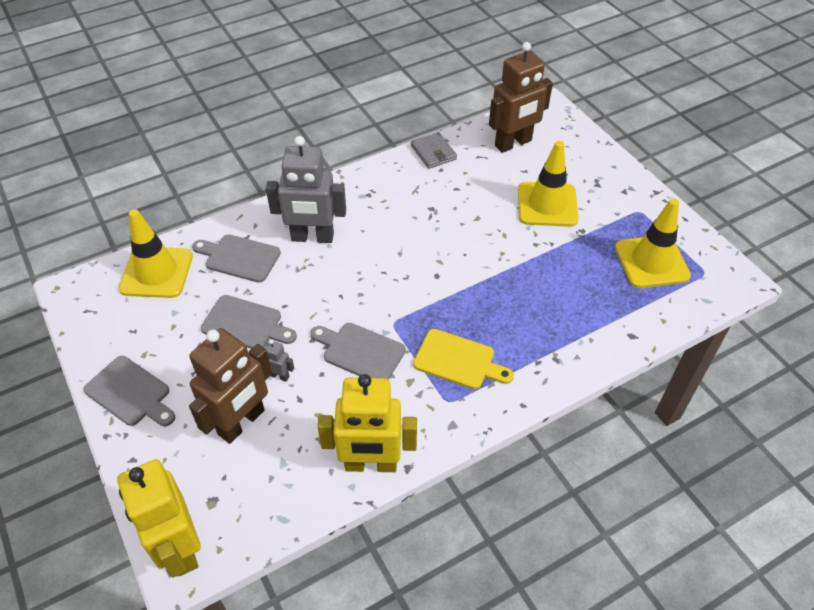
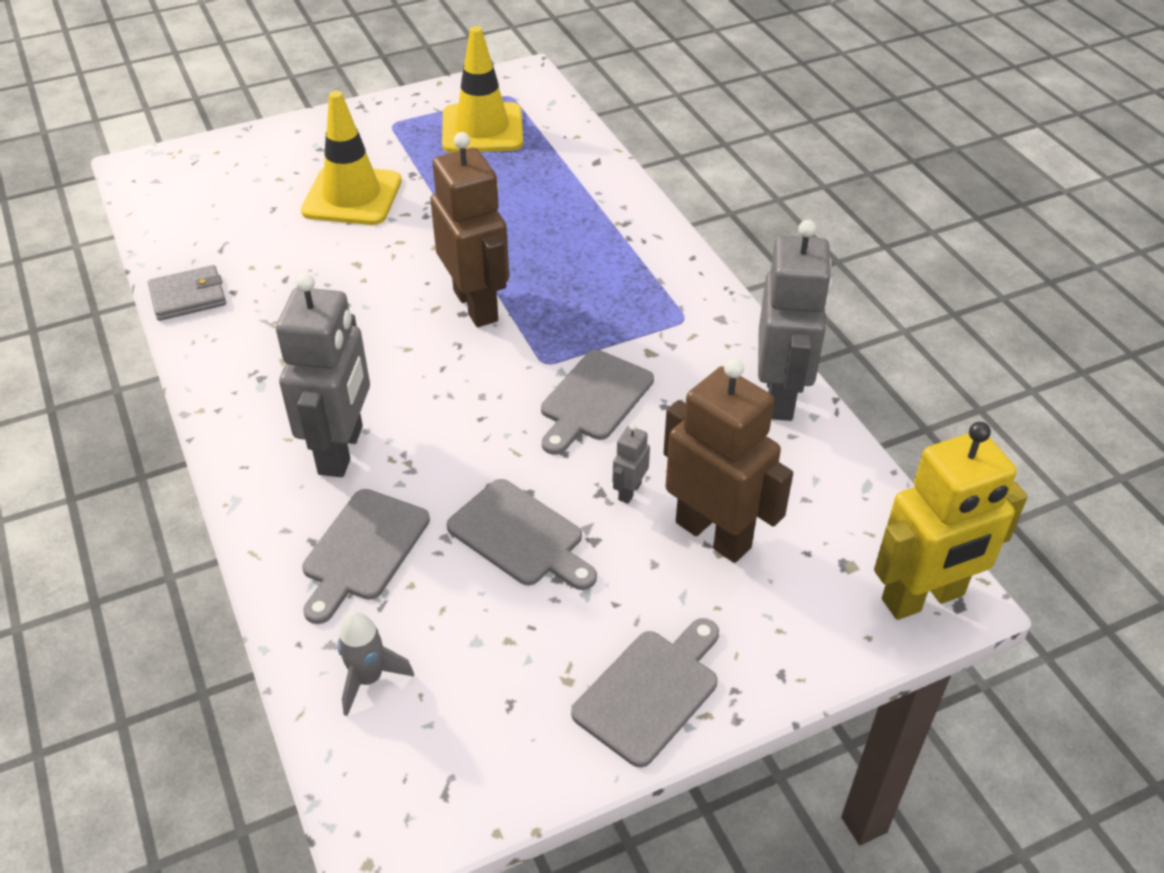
camera: 85 degrees left, 5 degrees down
(156, 272) = (368, 679): yellow traffic cone -> grey rocket
(245, 324) = (520, 536): grey cutting board -> grey cutting board turned 105 degrees clockwise
(371, 464) = (780, 396): yellow robot -> grey robot
(458, 361) = (619, 305): yellow cutting board -> none
(513, 143) = (206, 212): brown robot -> brown robot (476, 305)

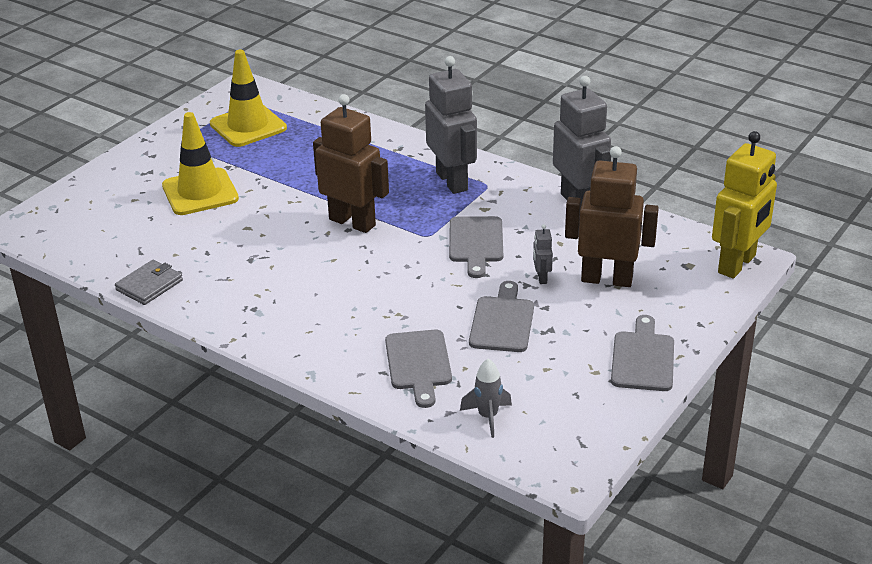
camera: 30 degrees left, 10 degrees down
(342, 450) = (350, 323): grey robot -> grey robot (452, 181)
(520, 536) = (502, 321): grey cutting board -> grey cutting board turned 90 degrees counterclockwise

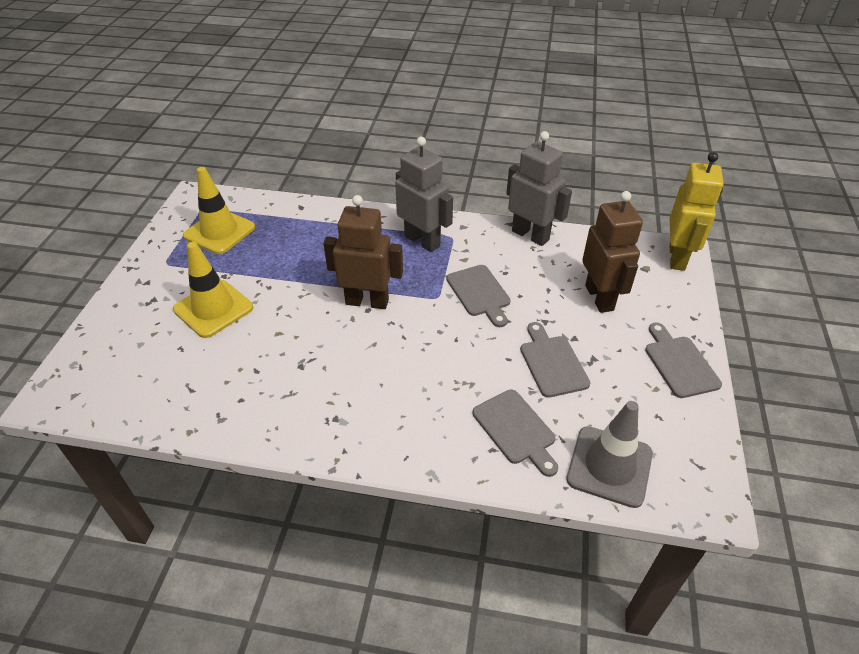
camera: 25 degrees left, 10 degrees up
(149, 285) = (220, 424): grey wallet -> none
(488, 417) = (609, 466): grey rocket -> grey traffic cone
(541, 278) = (552, 311): grey robot -> none
(607, 279) = (599, 298): brown robot -> brown robot turned 90 degrees clockwise

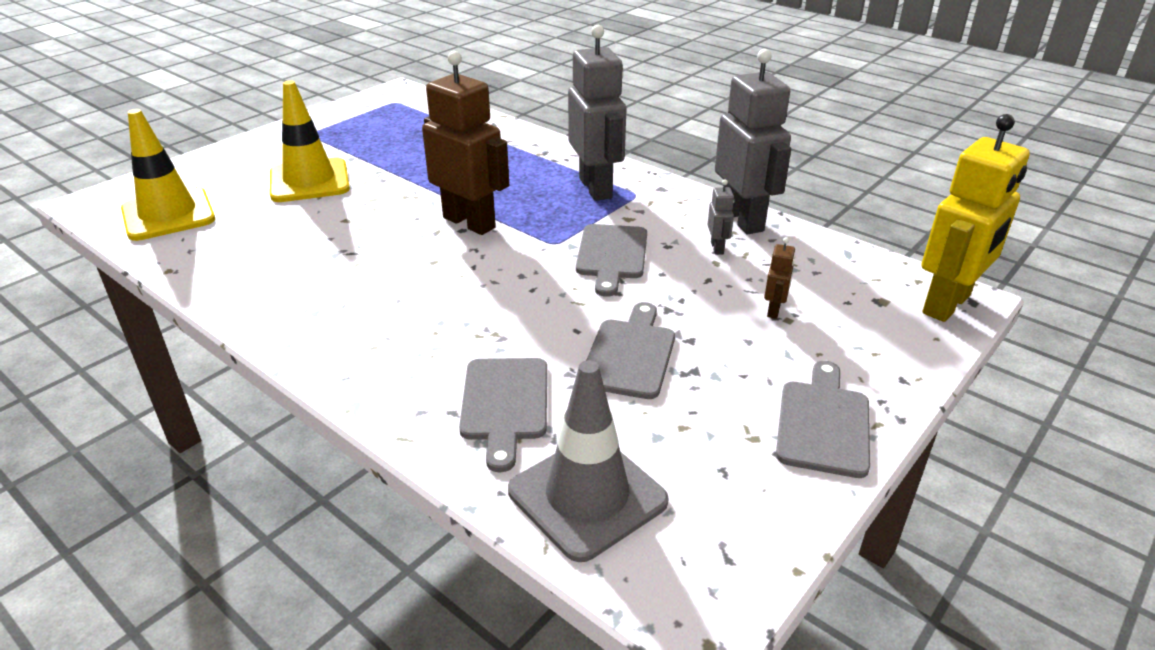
camera: 30 degrees right, 10 degrees down
(219, 232) = (388, 123): yellow traffic cone -> yellow traffic cone (168, 214)
(534, 263) = (717, 248): none -> grey robot
(599, 298) = (774, 310): brown robot -> brown robot, size x0.42

